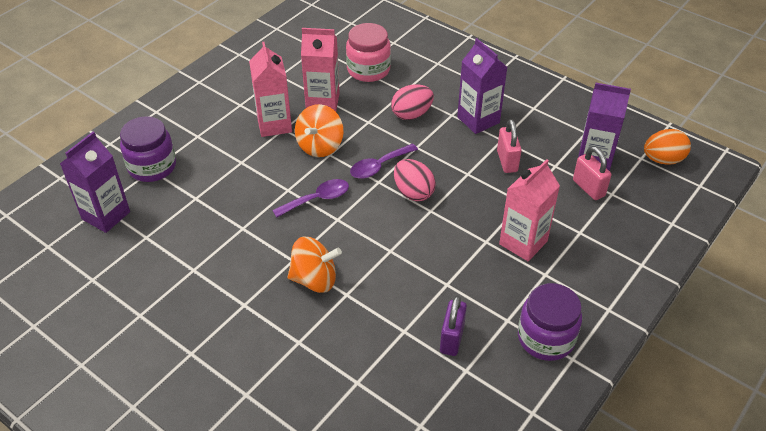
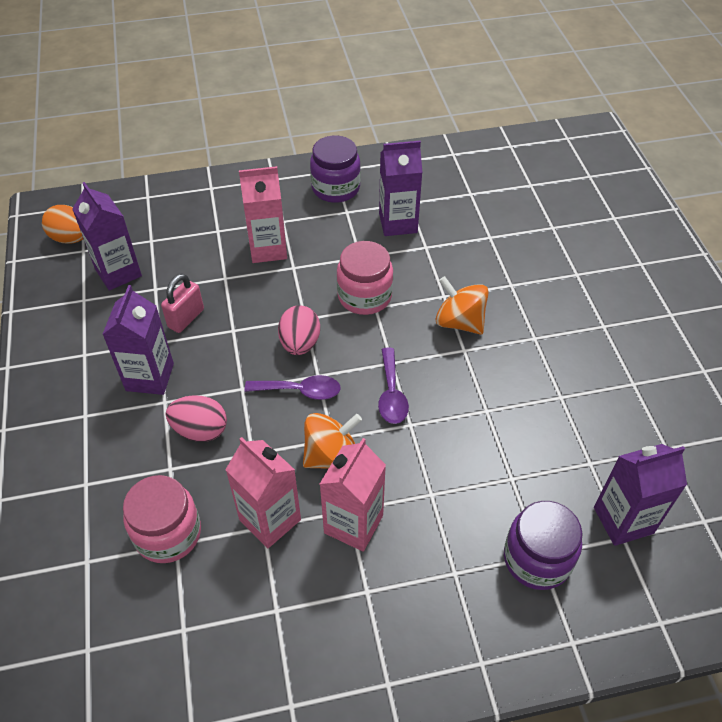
camera: 140 degrees left, 5 degrees up
(317, 199) = (391, 394): purple spoon -> purple spoon turned 105 degrees counterclockwise
(407, 253) = (364, 296): none -> pink jar
(452, 339) = (398, 223): purple padlock -> purple carton
(588, 188) = (160, 255): pink padlock -> none

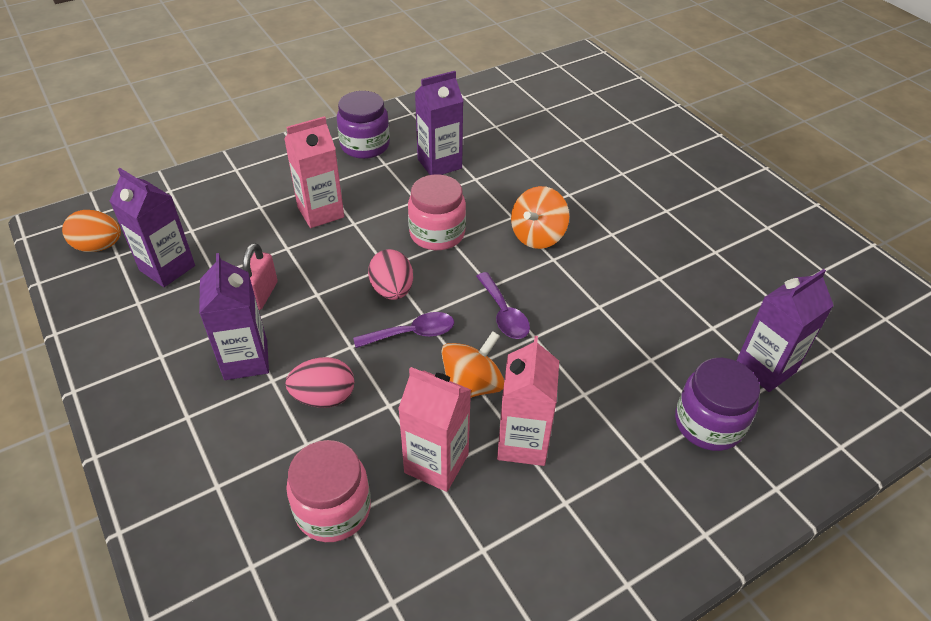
camera: 20 degrees left, 5 degrees down
(459, 322) = (537, 236): orange spinning top -> orange spinning top turned 75 degrees counterclockwise

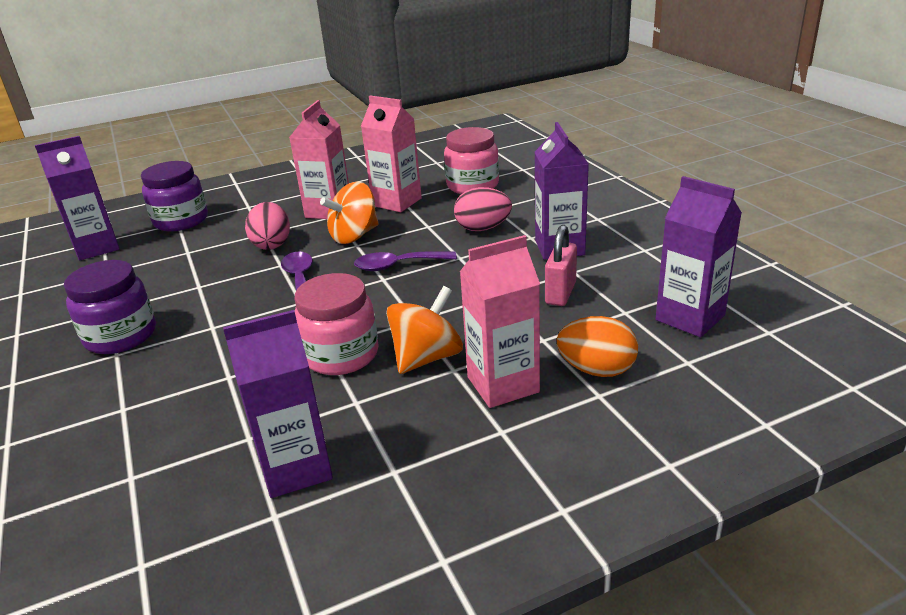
camera: 170 degrees left, 15 degrees down
(99, 246) = (805, 341): orange egg -> orange egg (596, 370)
(365, 145) = (427, 515): purple jar -> purple jar (121, 336)
(392, 290) = (412, 297): pink egg -> pink egg (272, 244)
(537, 236) = (212, 351): orange spinning top -> orange spinning top (427, 357)

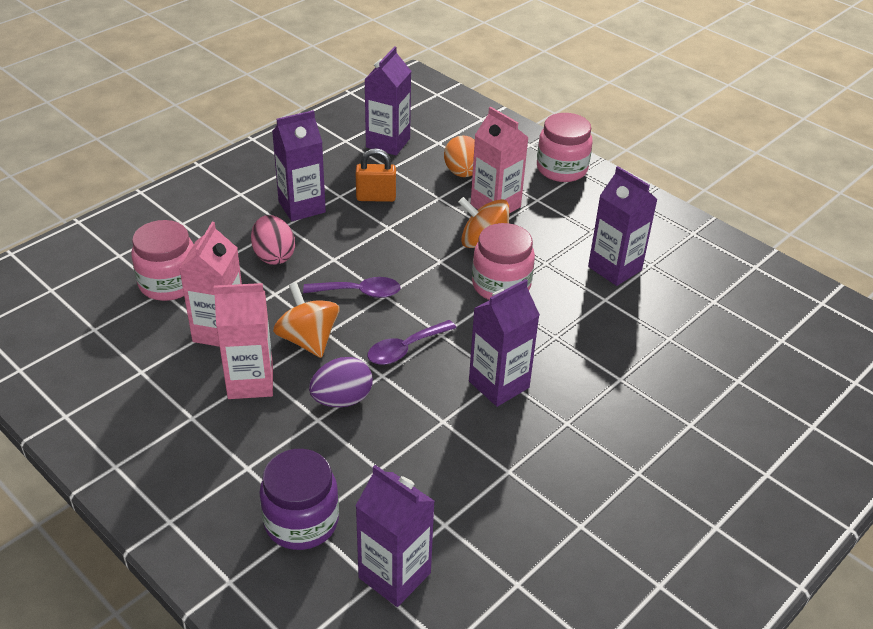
camera: 115 degrees left, 10 degrees up
(121, 336) = (543, 435): purple jar -> none
(204, 323) = (499, 384): none -> purple carton
(272, 244) = (342, 399): pink egg -> purple egg
(354, 236) = (308, 340): orange spinning top -> orange spinning top turned 150 degrees counterclockwise
(397, 265) = (359, 292): purple spoon -> purple spoon turned 60 degrees counterclockwise
(560, 293) = (376, 197): pink padlock -> orange padlock
(579, 485) = (561, 169): none -> pink jar

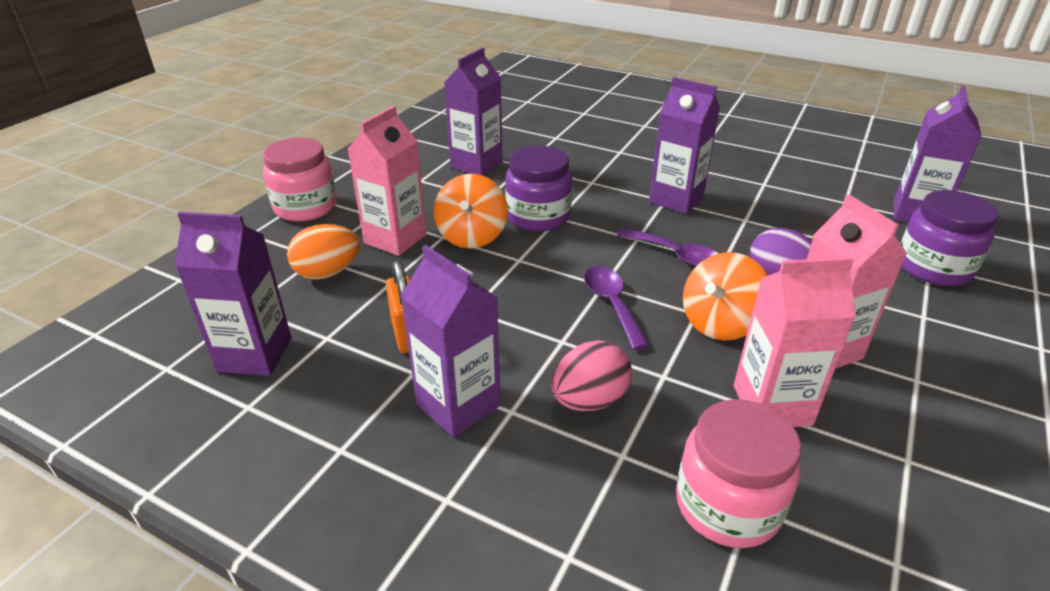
camera: 105 degrees left, 5 degrees down
(501, 285) = (538, 216): pink jar -> purple jar

